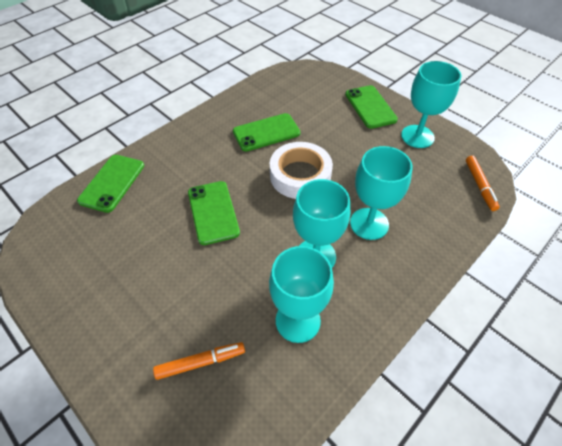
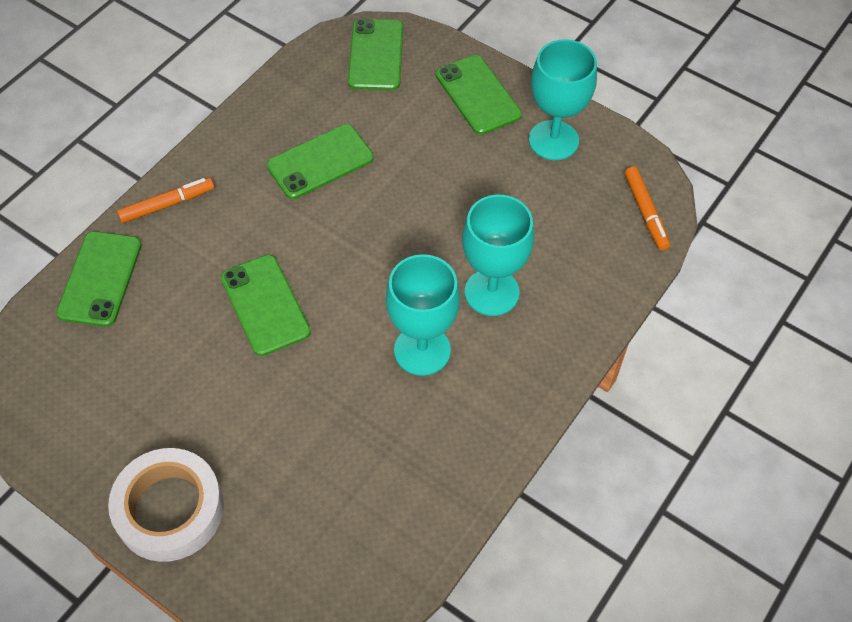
camera: 10 degrees left, 5 degrees up
(200, 362) = (294, 509): orange marker -> orange marker (167, 204)
(298, 320) = (410, 440): turquoise goblet -> none
(300, 175) = (383, 229): white tape -> white tape (169, 509)
(310, 80) = (376, 55): none -> green phone

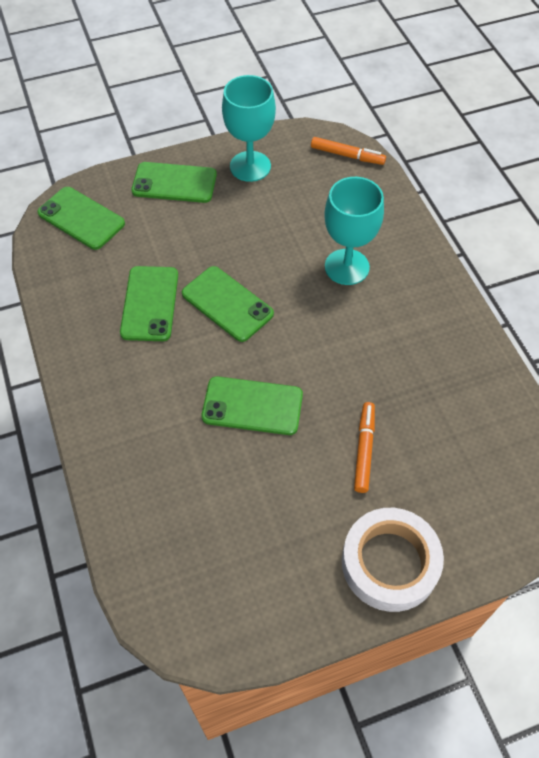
camera: 55 degrees left, 0 degrees up
(100, 279) = (134, 510): green phone -> green phone (227, 304)
(167, 204) = (100, 424): orange marker -> orange marker (364, 450)
(422, 350) = (364, 331): turquoise goblet -> none

